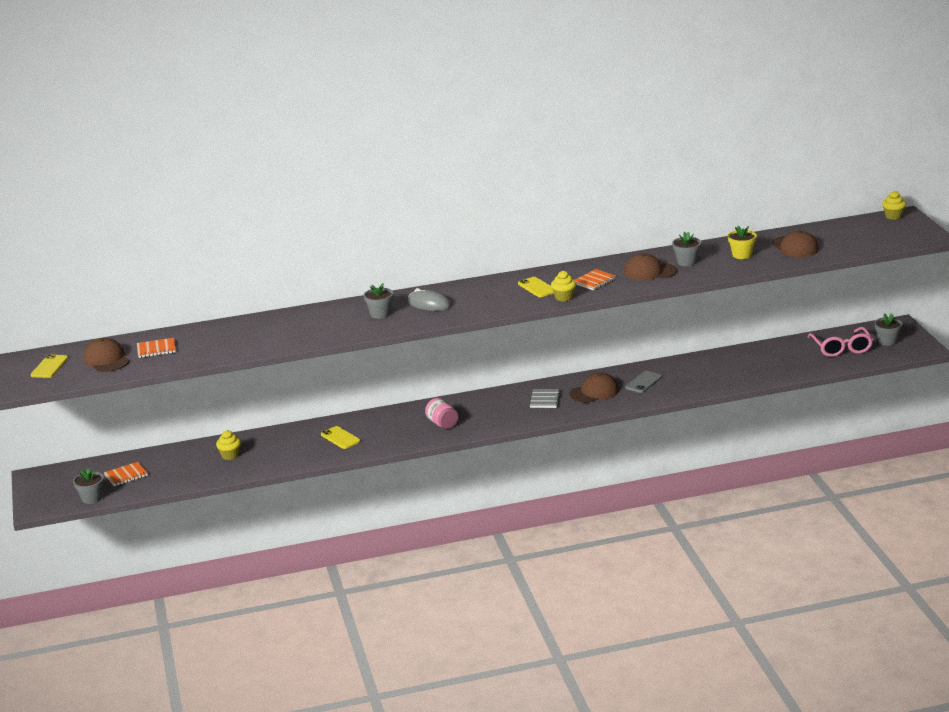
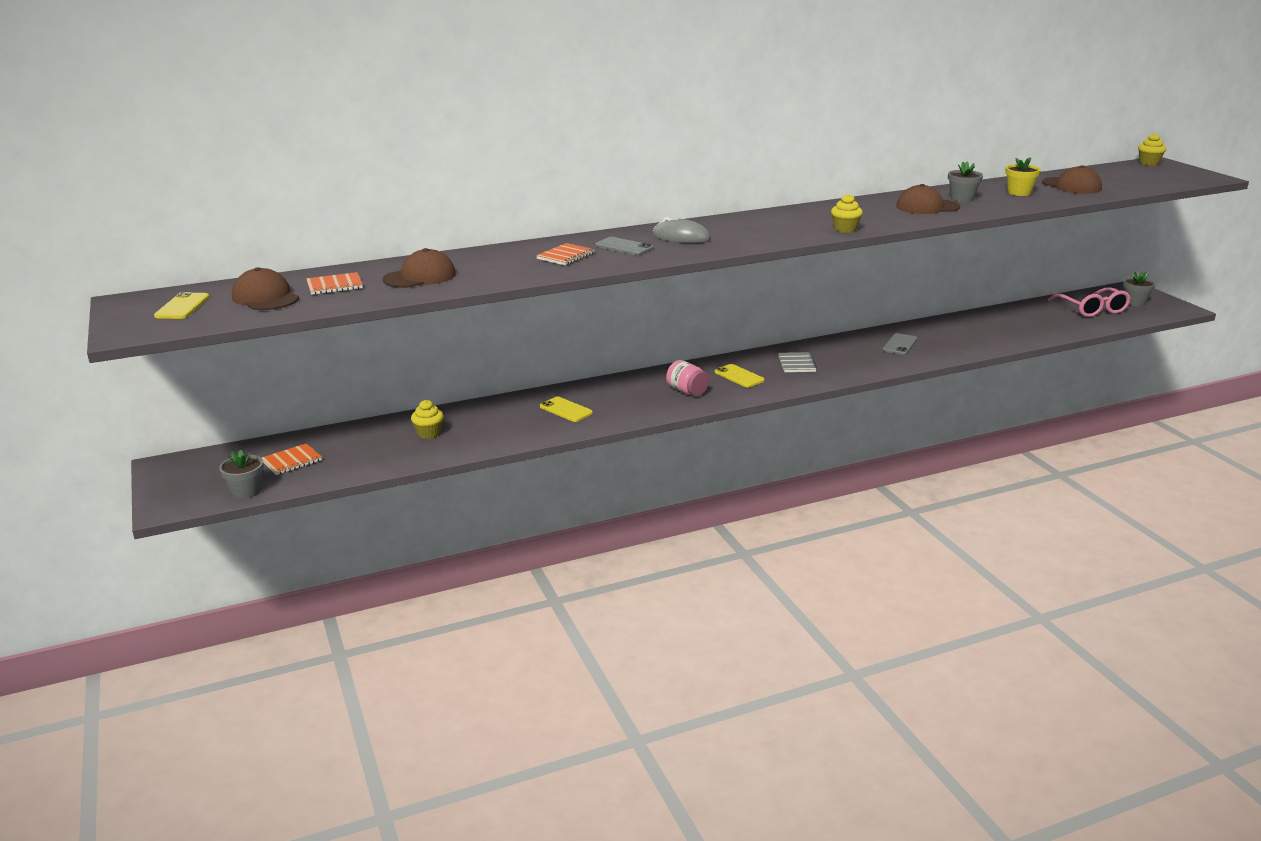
camera: 10 degrees left, 0 degrees up
(380, 314) = (624, 247): grey flower pot -> grey phone
(537, 287) = (804, 221): yellow phone -> yellow phone (739, 376)
(594, 281) = (869, 215): orange notebook -> orange notebook (565, 256)
(594, 392) = (850, 355): brown cap -> brown cap (420, 277)

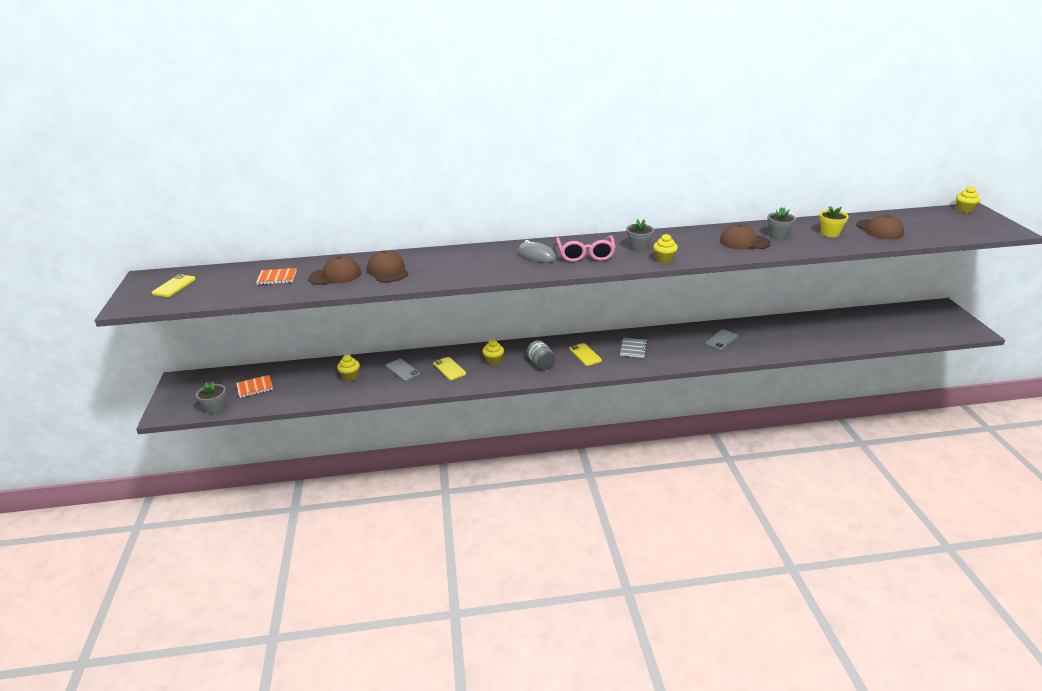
camera: 15 degrees right, 5 degrees up
(265, 297) = (228, 284): brown cap -> brown cap (387, 271)
(565, 256) = (444, 266): orange notebook -> none
(621, 395) = (493, 361): none -> yellow cupcake
(624, 247) = (490, 261): grey phone -> grey phone (402, 370)
(687, 391) = (541, 363): pink jar -> grey jar
(1092, 309) = (897, 324): pink glasses -> pink glasses (585, 254)
(1134, 302) = (937, 321): grey flower pot -> grey flower pot (638, 248)

